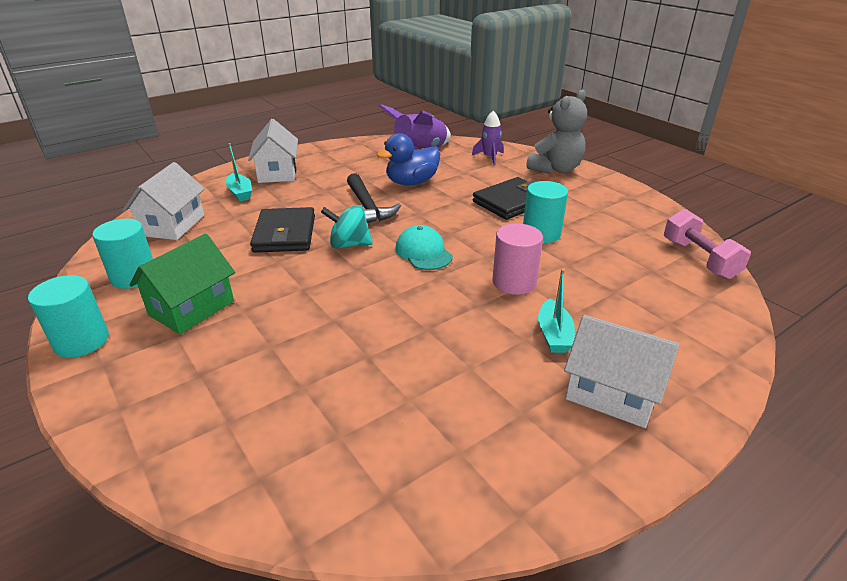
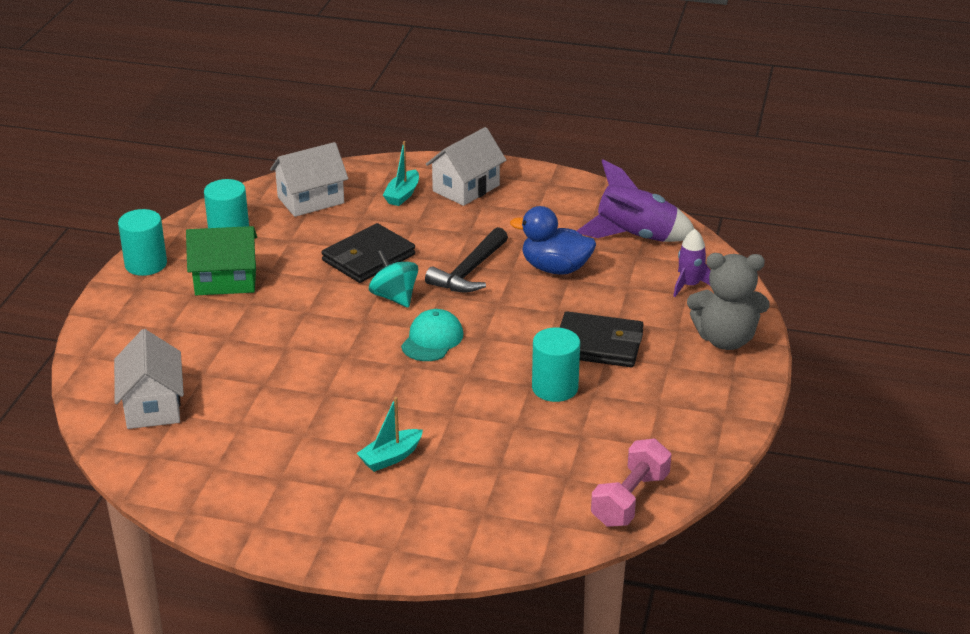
camera: 50 degrees right, 0 degrees up
(514, 282) = (445, 407): pink cylinder -> none
(612, 393) = (347, 511): white house -> white house (152, 406)

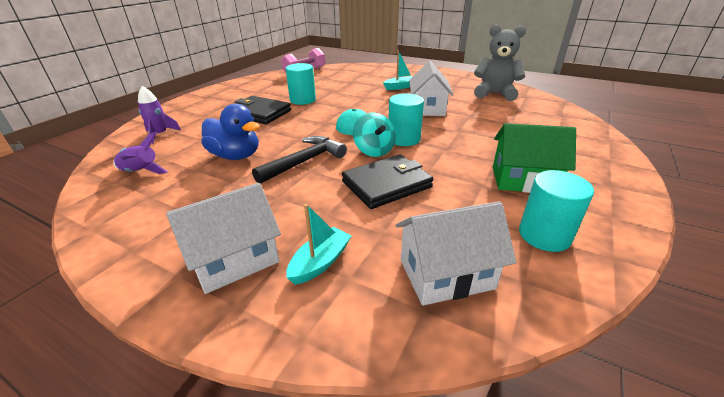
camera: 165 degrees left, 0 degrees up
(146, 264) = (621, 207): turquoise cylinder -> turquoise cylinder (404, 139)
(152, 406) = (537, 112): white house -> white house (428, 108)
(635, 237) = (141, 172): purple rocket -> purple rocket, size x0.57
(725, 339) = (187, 108): grey teddy bear -> grey teddy bear (494, 94)

